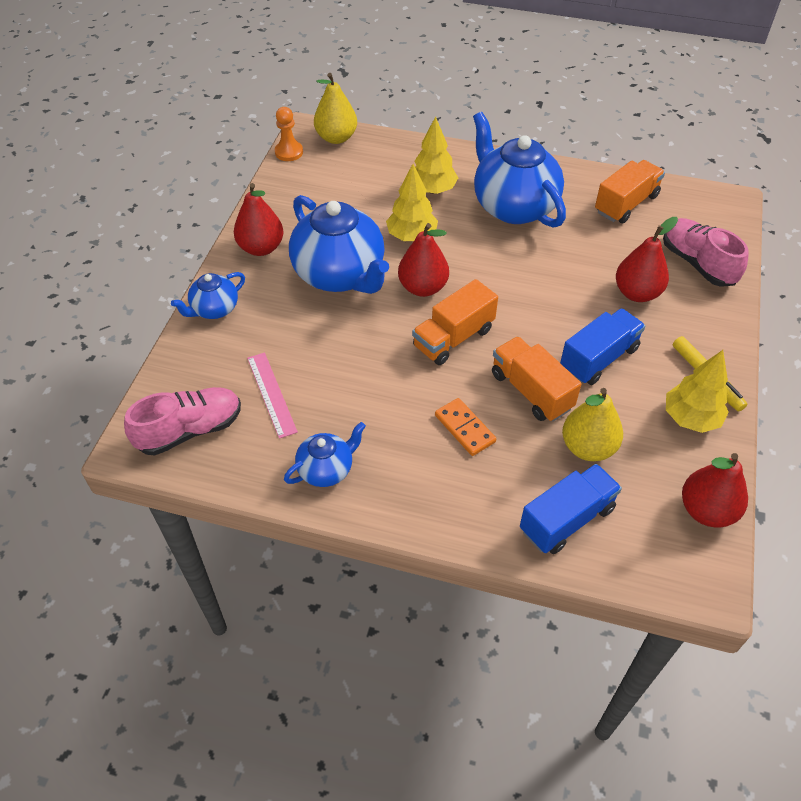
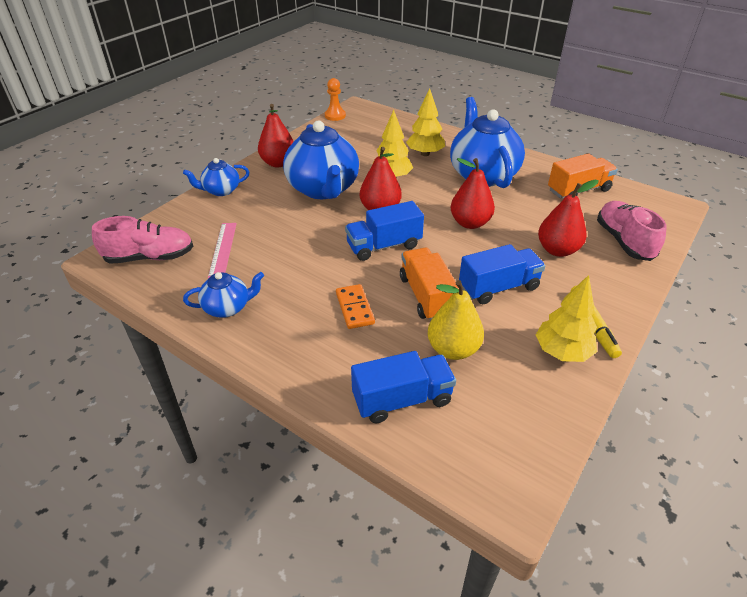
camera: 20 degrees right, 10 degrees down
(336, 138) = (373, 113): yellow pear -> none
(453, 338) = (384, 246): orange truck -> blue truck
(706, 510) = (541, 431): red pear -> red pear (470, 223)

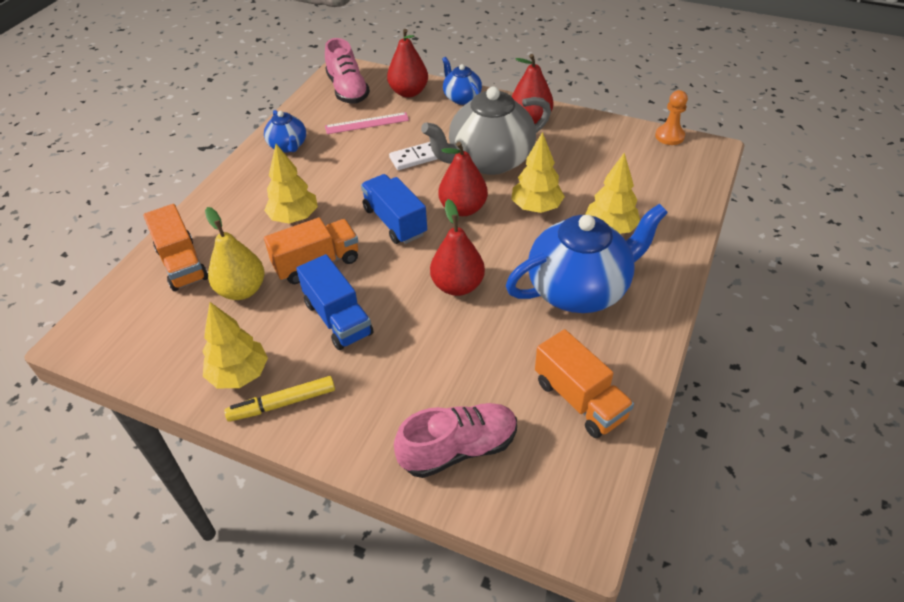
camera: 80 degrees right, 5 degrees up
(298, 225) = (415, 158): none -> white domino
(323, 189) = (489, 161): blue teapot -> grey teapot
(355, 308) = (294, 218): orange domino -> yellow tree
(402, 399) = (182, 264): blue truck -> orange truck
(557, 250) = (420, 372): red pear -> red pear (408, 92)

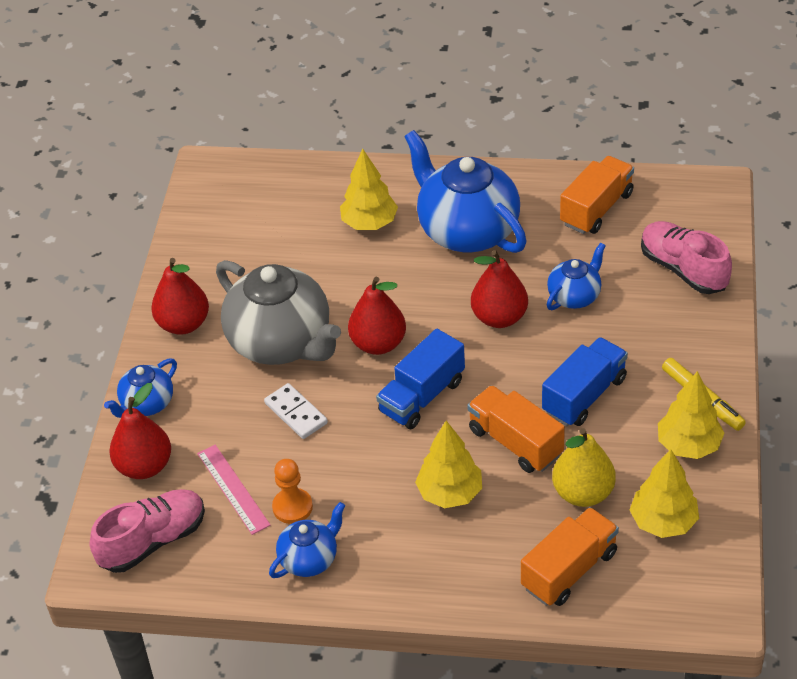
camera: 105 degrees left, 0 degrees up
(460, 345) = (575, 296): none -> blue teapot
(536, 207) = (355, 284): yellow tree -> yellow tree (663, 522)
(669, 136) = (189, 200): orange pawn -> orange pawn (292, 507)

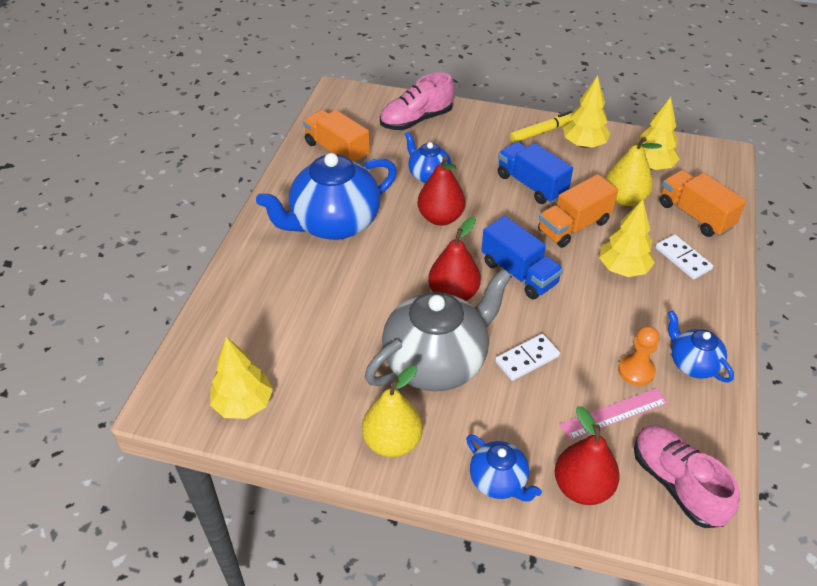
camera: 85 degrees left, 0 degrees up
(183, 324) = (392, 442): red pear -> yellow pear
(369, 223) = (300, 284): yellow tree -> yellow tree (243, 404)
(481, 554) = (683, 258): none -> white domino

